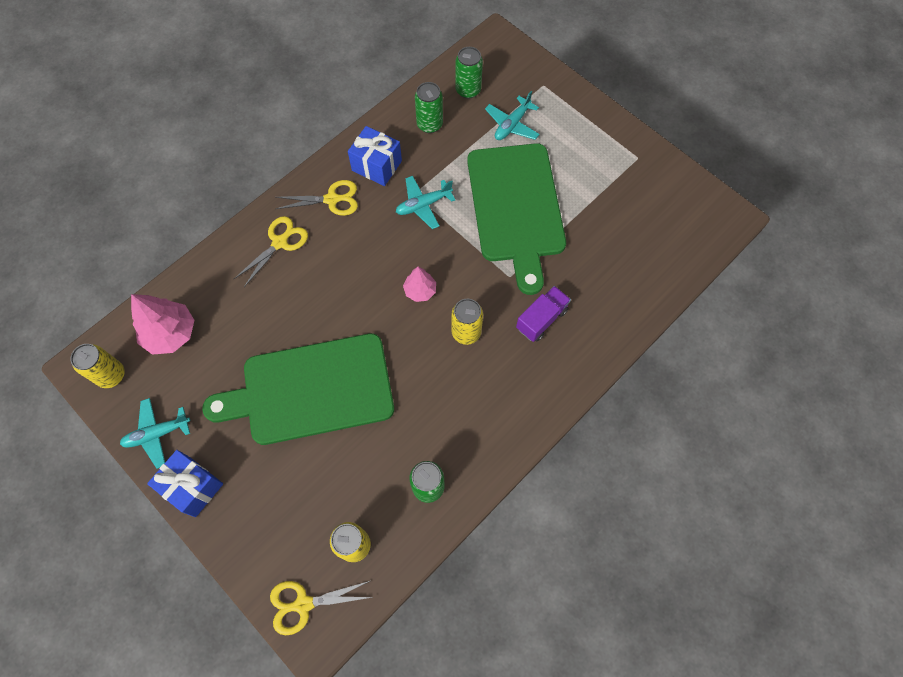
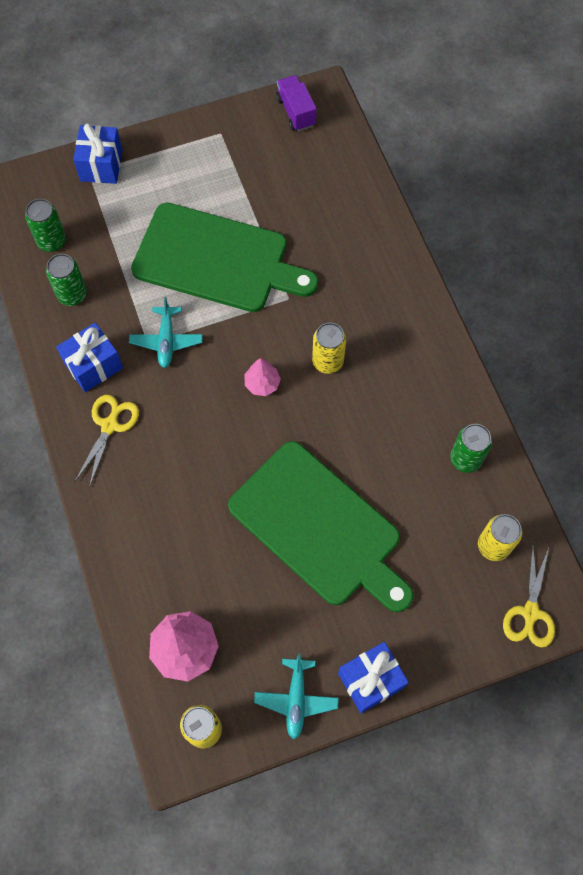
camera: 65 degrees left, 0 degrees up
(280, 242) = (134, 497): yellow scissors -> none
(311, 390) = (319, 527): green cutting board -> green cutting board turned 60 degrees counterclockwise
(512, 125) = (119, 220): turquoise plane -> none
(541, 319) = (346, 291): purple truck -> purple truck (296, 112)
(554, 90) = (101, 165): none -> blue gift

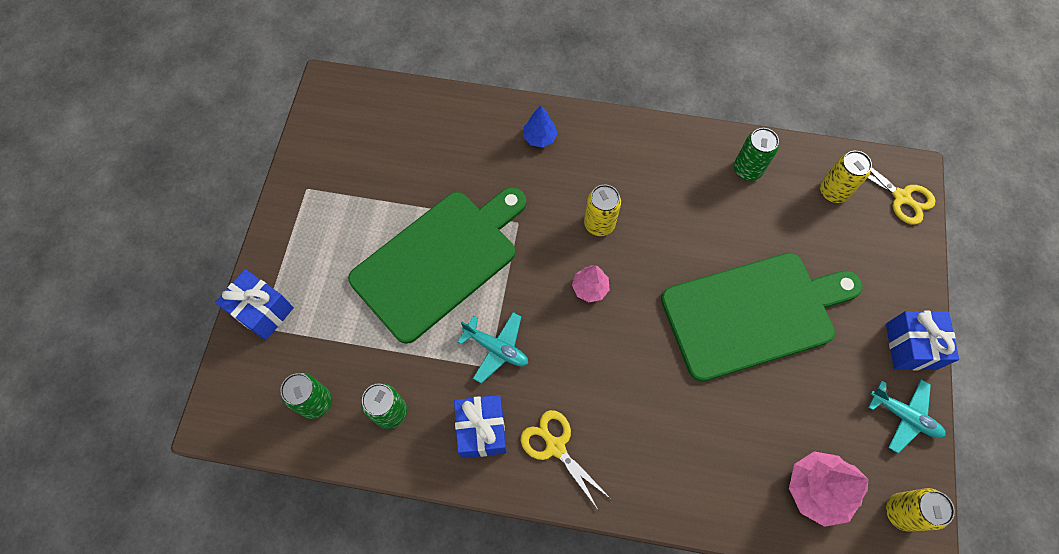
camera: 60 degrees left, 0 degrees up
(296, 112) = (331, 117): purple truck -> none
(382, 273) = (539, 138): none -> blue tree

